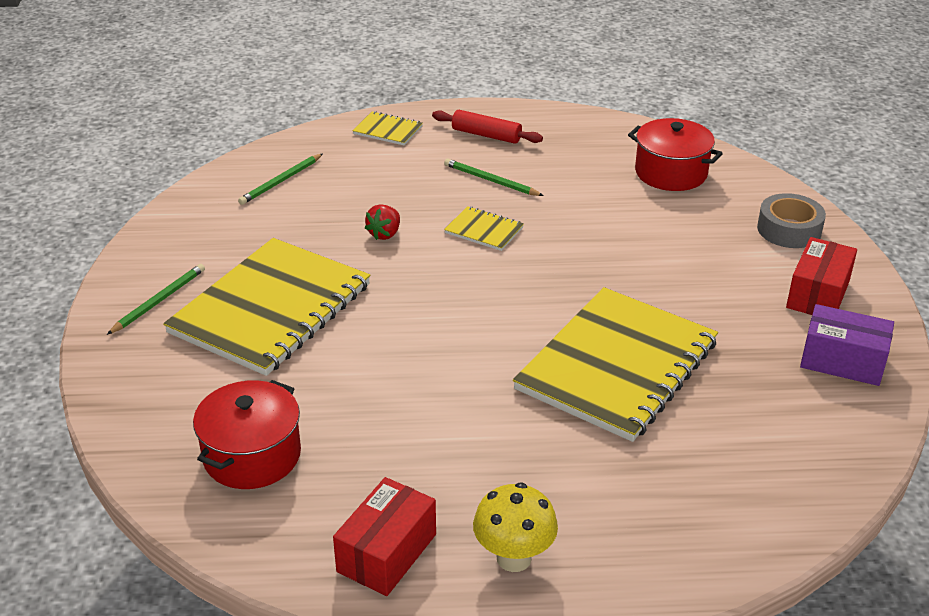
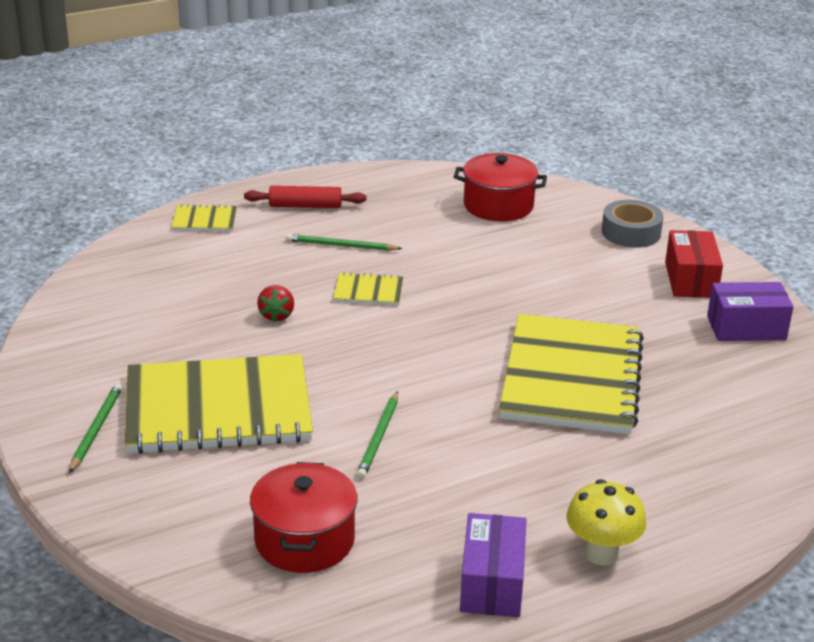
camera: 25 degrees left, 5 degrees down
(270, 309) = (218, 408): yellow notebook -> yellow notebook turned 75 degrees clockwise
(281, 181) = (133, 290): green pencil -> green pencil (379, 437)
(387, 553) = (492, 583): red box -> purple box

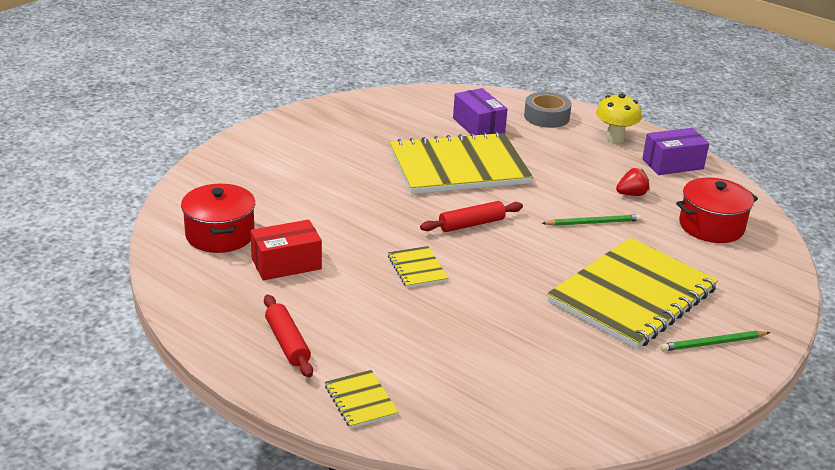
camera: 115 degrees left, 0 degrees up
(218, 408) = (632, 295): yellow notebook -> yellow notebook turned 75 degrees clockwise
(276, 315) = (491, 304): red strawberry -> red strawberry (631, 194)
(341, 246) = (352, 301): green pencil -> none
(431, 347) = (471, 224): none -> red rolling pin
(631, 232) = (232, 169): grey tape -> grey tape (546, 117)
(690, 280) = (293, 140): red box -> red box (286, 264)
(746, 328) = (344, 117): purple box -> purple box (478, 126)

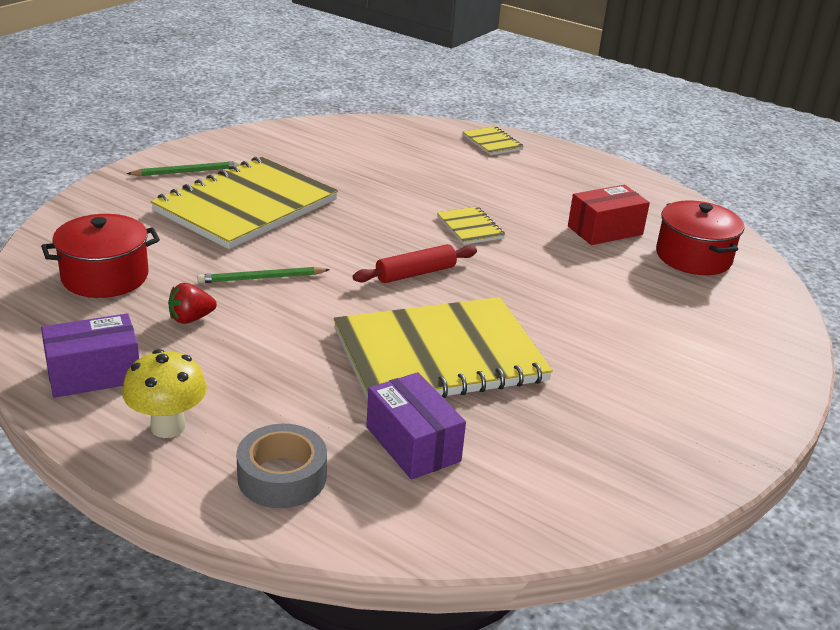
camera: 175 degrees right, 0 degrees up
(287, 343) = (566, 173): red rolling pin -> none

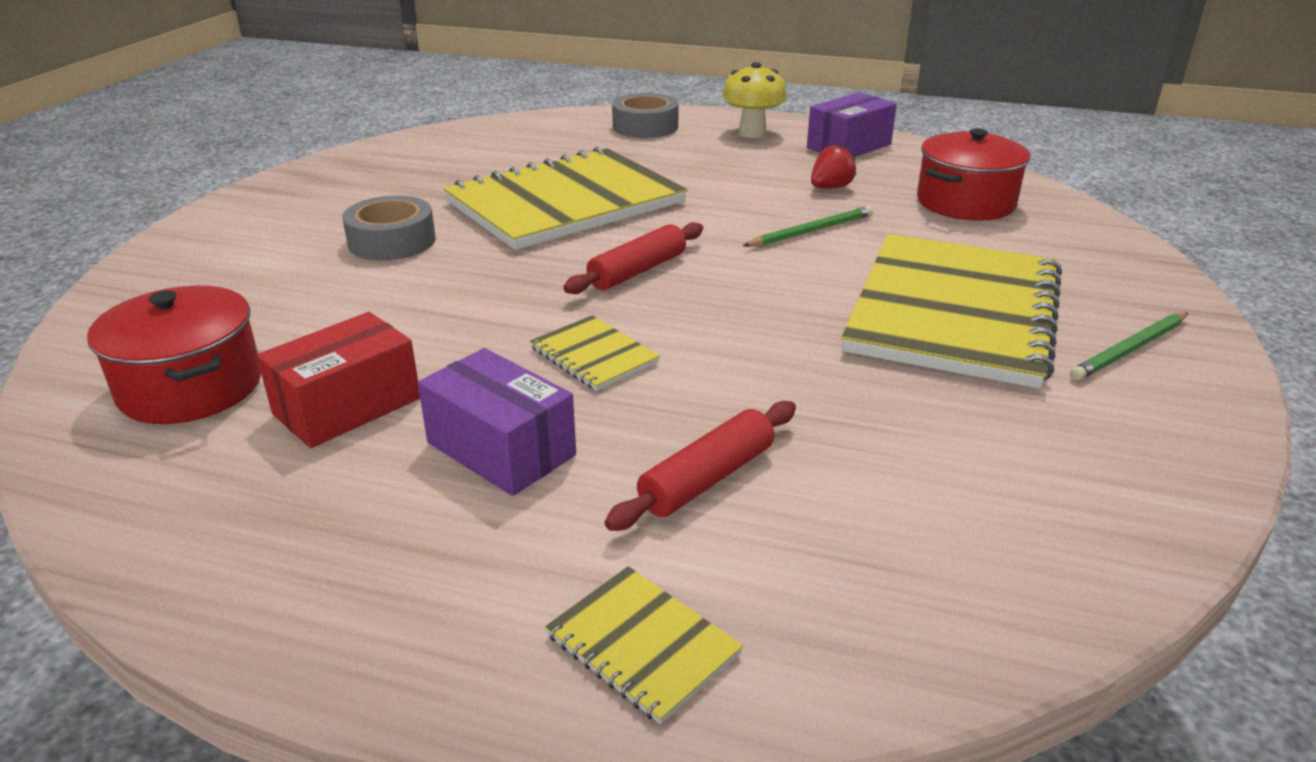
camera: 165 degrees right, 0 degrees up
(413, 444) = (560, 152): purple box -> purple box (501, 449)
(444, 172) = (707, 479): none -> red rolling pin
(595, 343) = (392, 241): none -> grey tape

